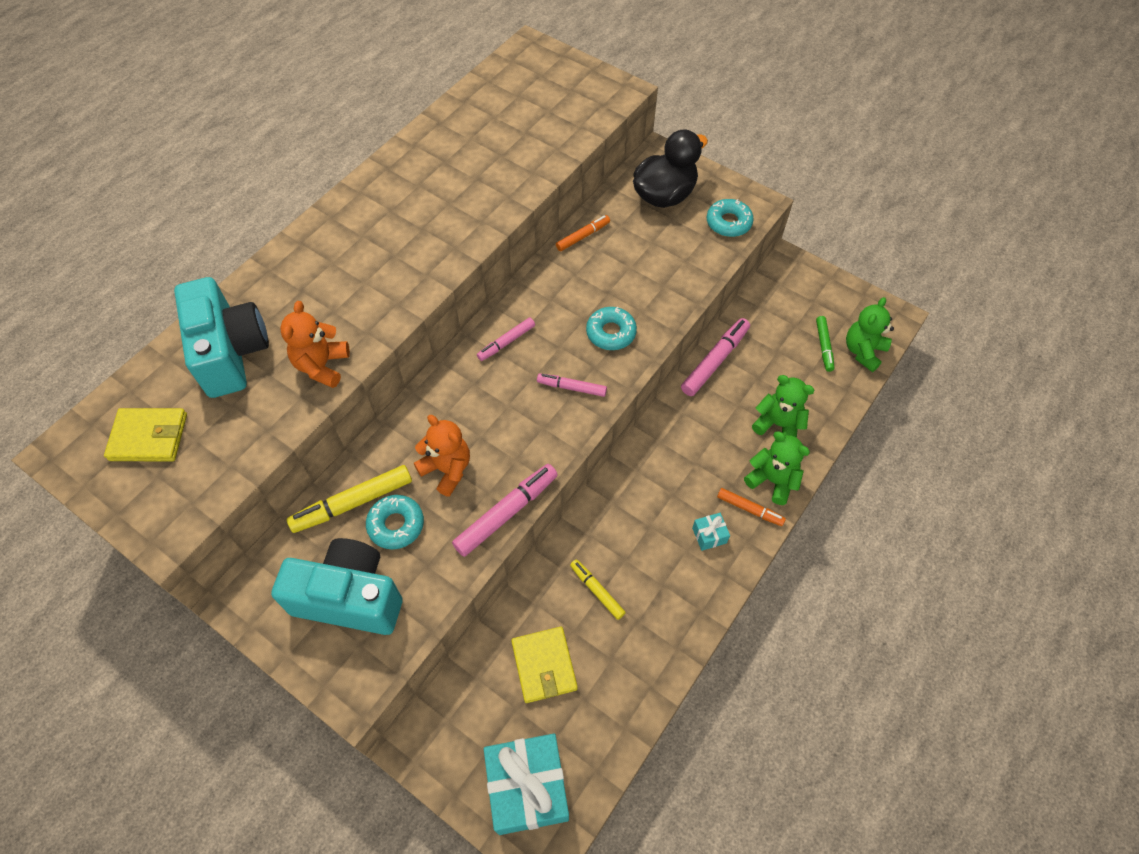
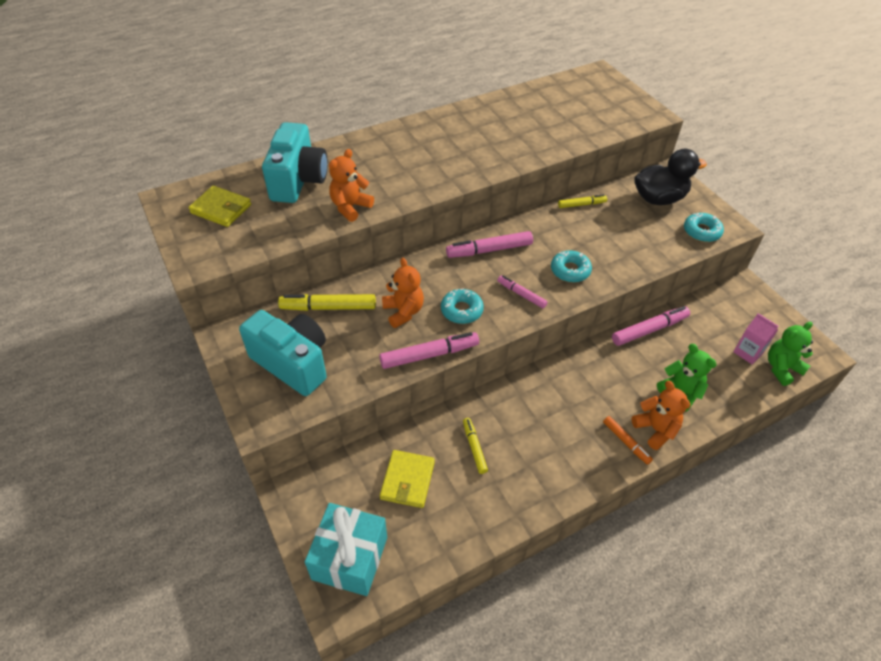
camera: 25 degrees right, 10 degrees down
(396, 525) = (349, 332): turquoise donut -> turquoise donut (461, 310)
(506, 342) = (489, 250): pink marker -> pink marker, size x1.65
(583, 236) = (581, 204): orange marker -> yellow marker
(709, 535) = (583, 447): turquoise gift -> none
(772, 480) = (655, 429): green teddy bear -> orange teddy bear
(824, 346) = (748, 352): green marker -> pink carton

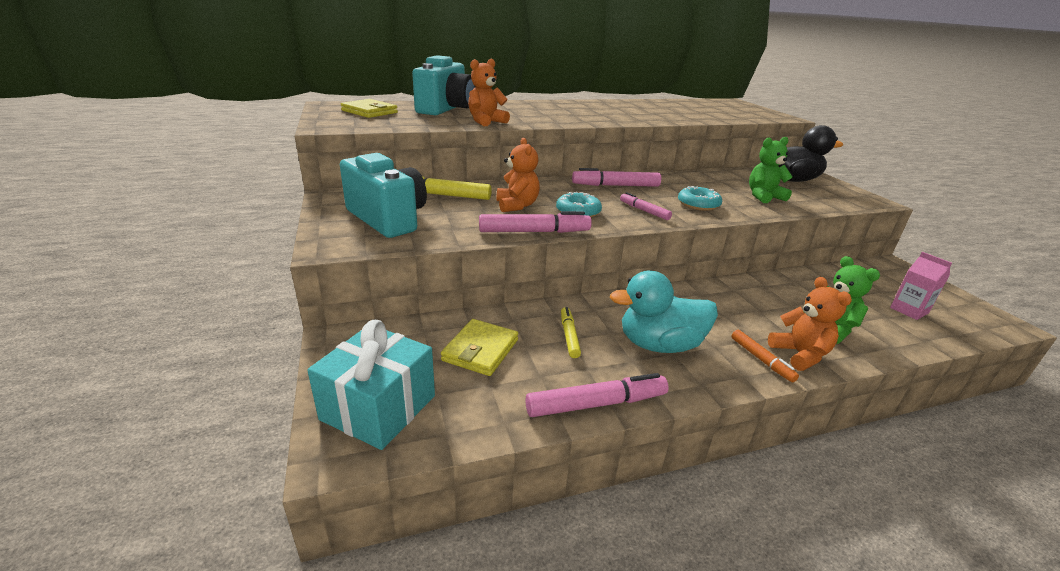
camera: 10 degrees right, 20 degrees down
(547, 442) = (659, 345): none -> turquoise duck
(581, 204) = (712, 175): yellow marker -> none
(649, 330) = (785, 279): pink marker -> pink marker (596, 404)
(701, 231) = (841, 200): turquoise donut -> none
(781, 368) = (957, 328): green teddy bear -> green teddy bear (764, 197)

